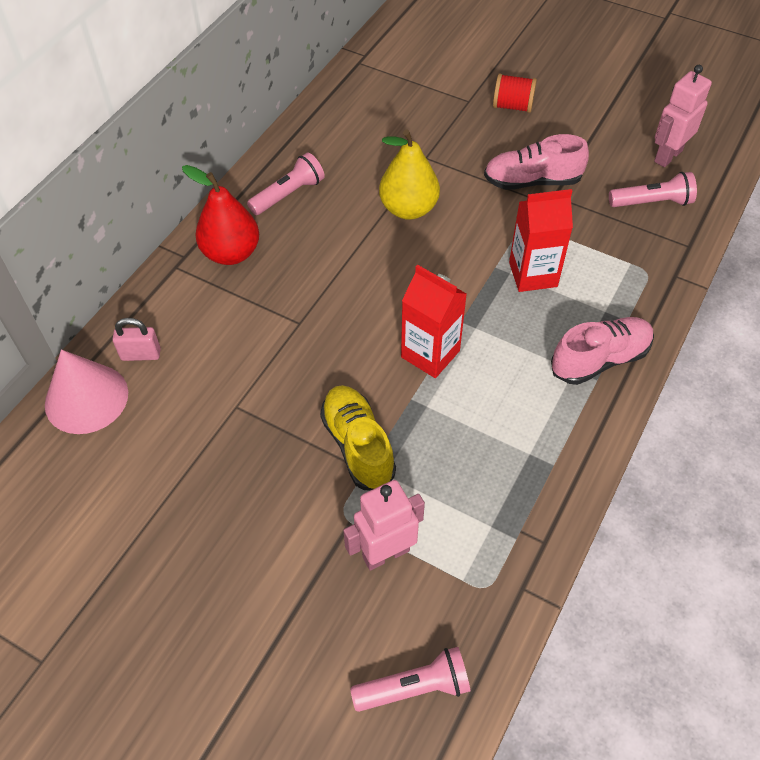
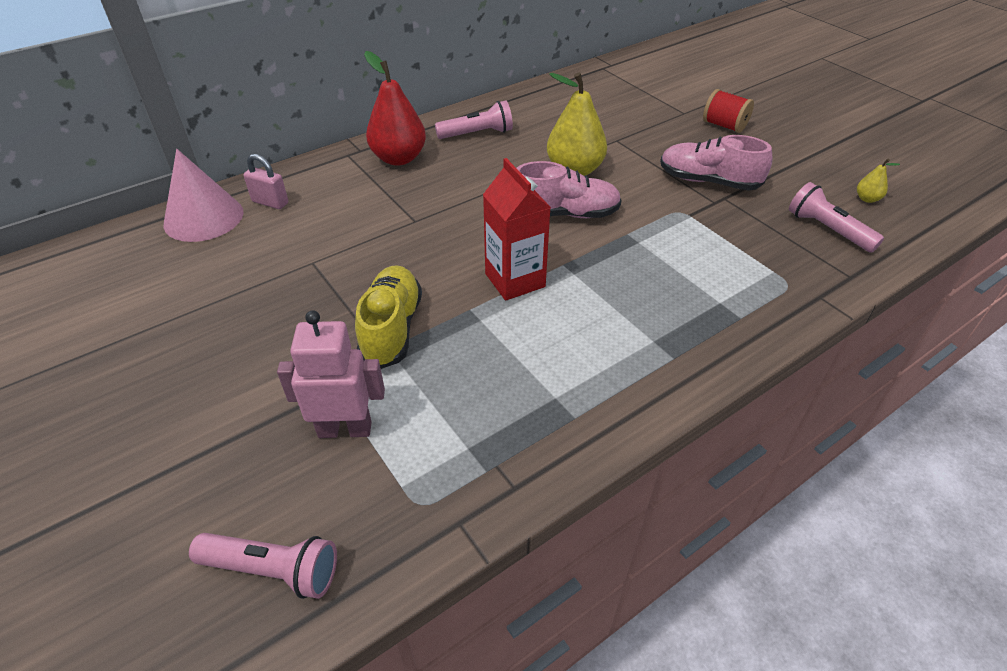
camera: 25 degrees right, 10 degrees down
(533, 274) = (661, 250): red carton -> none
(600, 359) = (688, 341): pink shoe -> pink shoe (565, 214)
(652, 202) = (827, 230): pink flashlight -> pink flashlight turned 150 degrees counterclockwise
(667, 156) = (867, 199): pink robot -> yellow pear

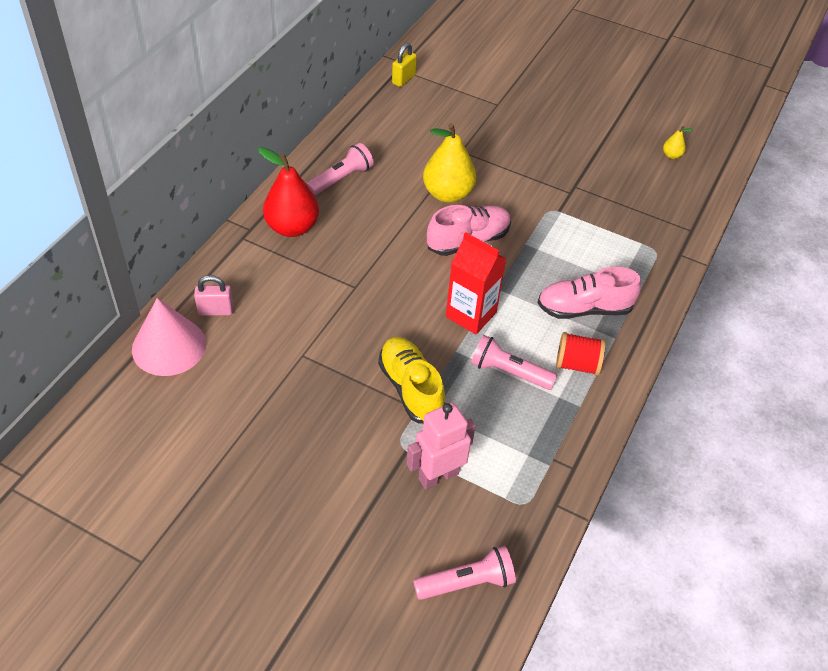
camera: 30 degrees left, 5 degrees up
(601, 76) = (403, 79): none -> yellow padlock
(708, 181) = (555, 173): pink shoe -> pink shoe (584, 309)
(724, 126) = (536, 110): red spool -> red spool (577, 364)
(827, 230) = (659, 193): pink flashlight -> pink flashlight (509, 372)

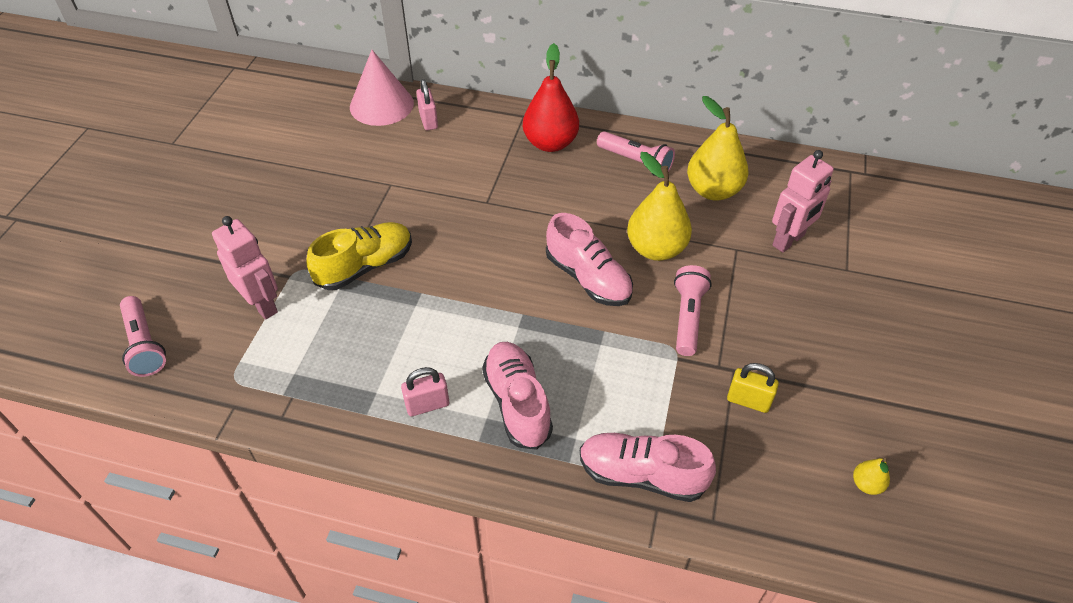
camera: 80 degrees right, 0 degrees up
(393, 144) = (713, 190): none -> yellow pear
(403, 79) = (833, 178): yellow padlock -> yellow padlock (748, 401)
(461, 122) = (789, 240): none -> pink robot
(471, 314) = (476, 298): red carton -> none
(509, 372) = (402, 342): pink flashlight -> pink flashlight (687, 317)
(577, 364) = (427, 405): red spool -> pink padlock
(654, 255) = (641, 475): none -> pink shoe

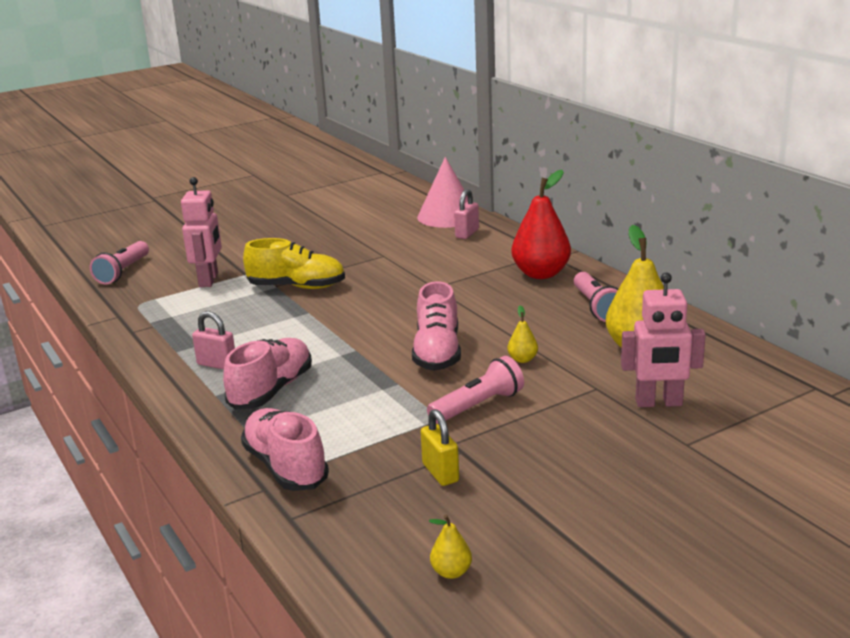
camera: 45 degrees right, 25 degrees down
(656, 249) = (522, 359): yellow pear -> yellow pear, size x0.44

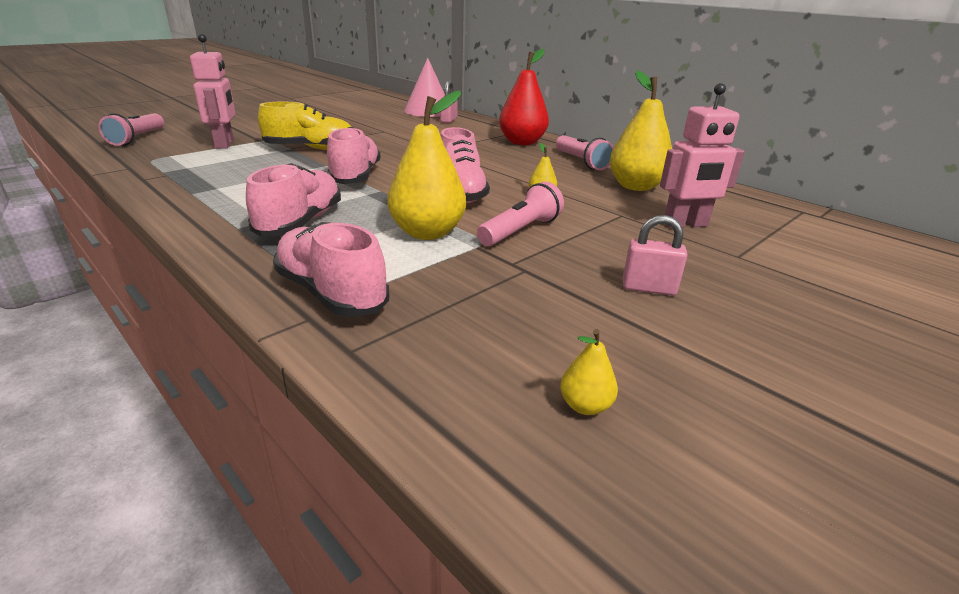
camera: 15 degrees left, 5 degrees up
(217, 364) = (237, 203): pink padlock -> pink padlock (648, 288)
(335, 330) = (355, 177): none -> pink shoe
(386, 406) = (427, 233): none -> yellow pear
(440, 473) = (513, 291): yellow padlock -> none

